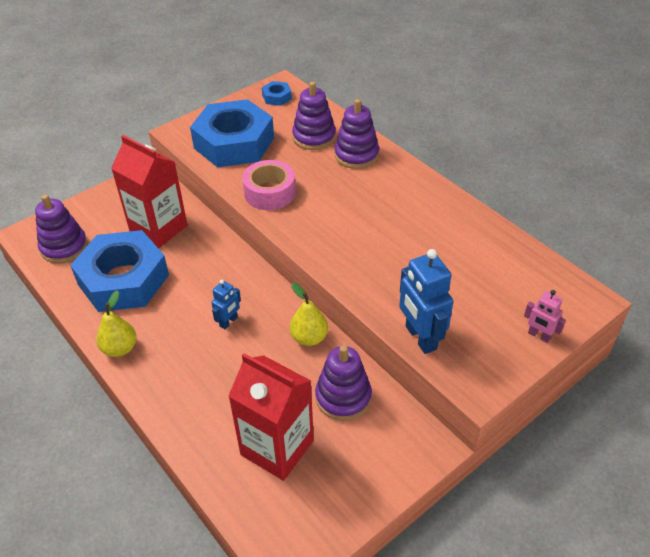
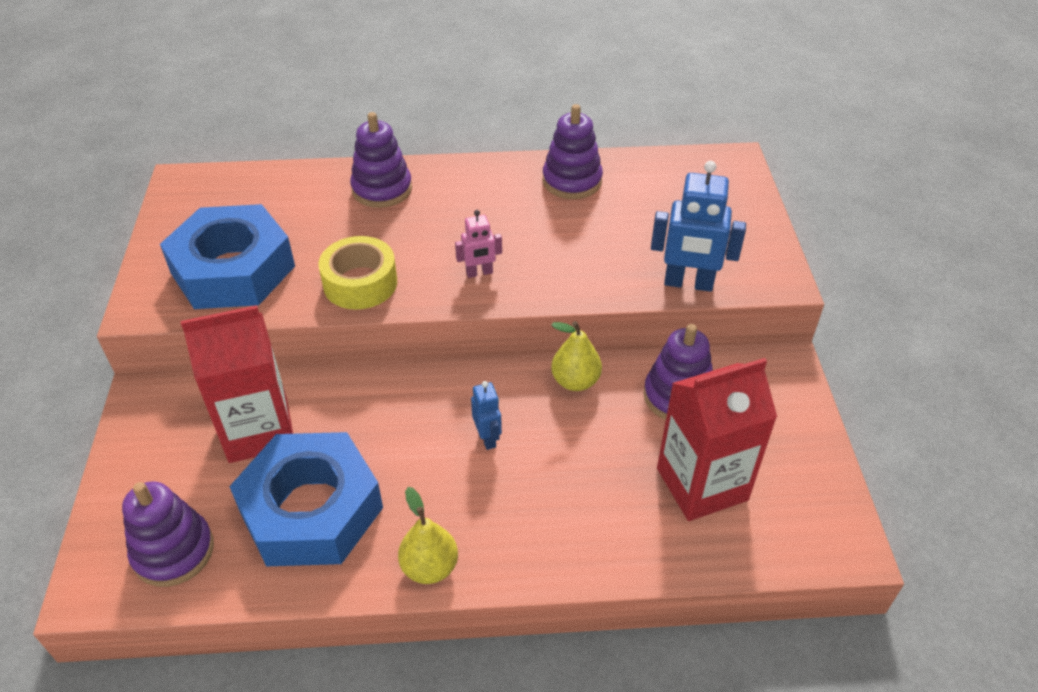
camera: 55 degrees left, 0 degrees up
(270, 192) = (360, 283): pink tape -> yellow tape
(277, 97) = (199, 195): blue nut -> none
(314, 137) = (311, 203): purple stacking toy -> purple stacking toy (572, 181)
(539, 336) = (750, 211): pink robot -> pink robot (479, 273)

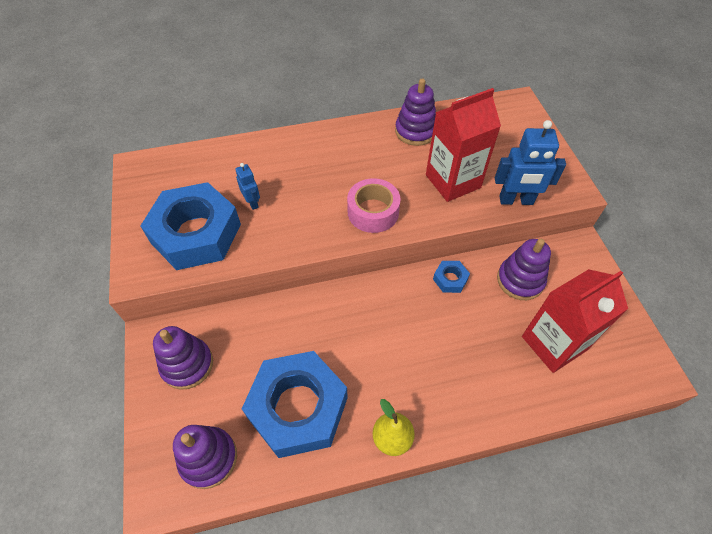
camera: 10 degrees left, 10 degrees up
(258, 430) = (243, 351): red carton -> red carton (453, 181)
(360, 283) = (291, 232): yellow tape -> none
(382, 189) = (285, 154): purple stacking toy -> purple stacking toy (187, 365)
(479, 273) = (373, 212): pink robot -> pink tape
(487, 438) = (403, 332): blue robot -> blue robot (252, 202)
(575, 381) = (450, 279): yellow pear -> blue nut

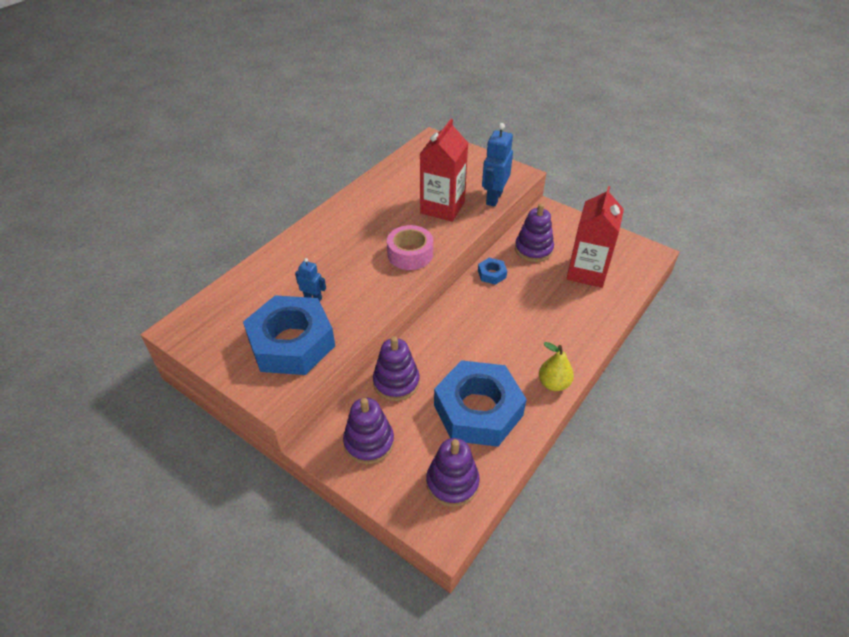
camera: 40 degrees left, 10 degrees down
(415, 131) = (382, 190): purple stacking toy -> purple stacking toy (396, 382)
(516, 200) = (494, 198): blue robot -> blue robot turned 150 degrees clockwise

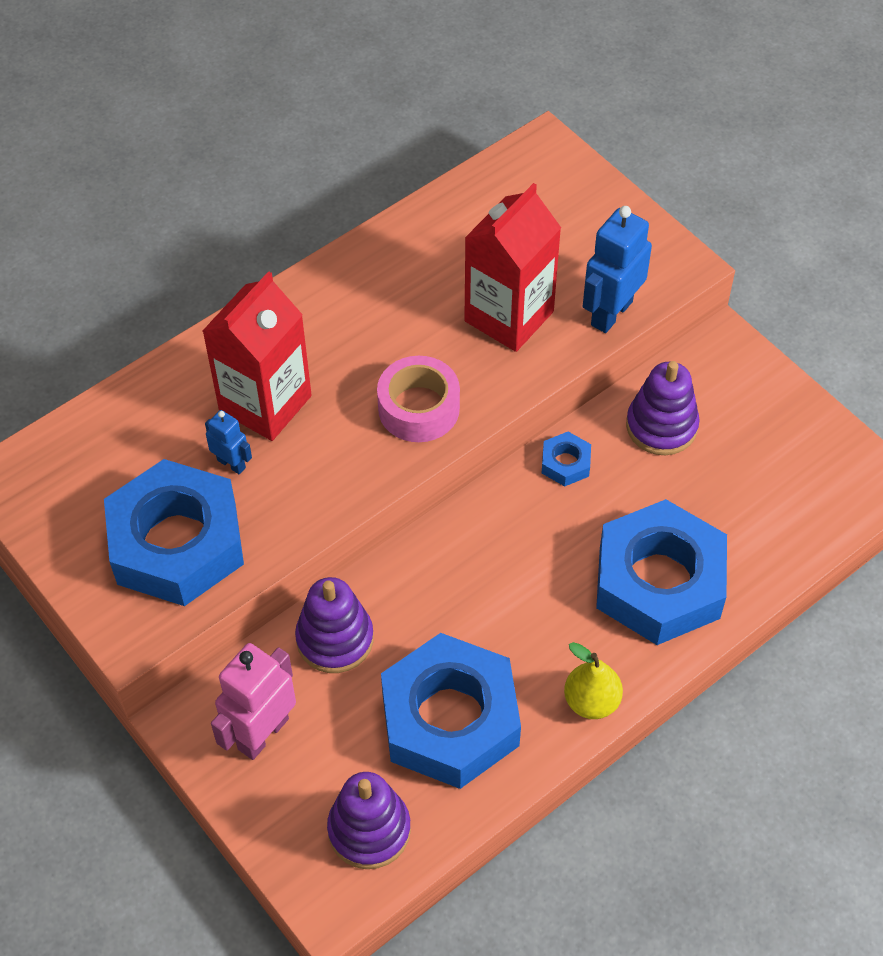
camera: 15 degrees right, 10 degrees up
(369, 442) = (262, 733): purple stacking toy -> pink robot
(564, 318) = (659, 582): none -> blue nut
(587, 272) = (740, 496): red carton -> red carton (265, 403)

